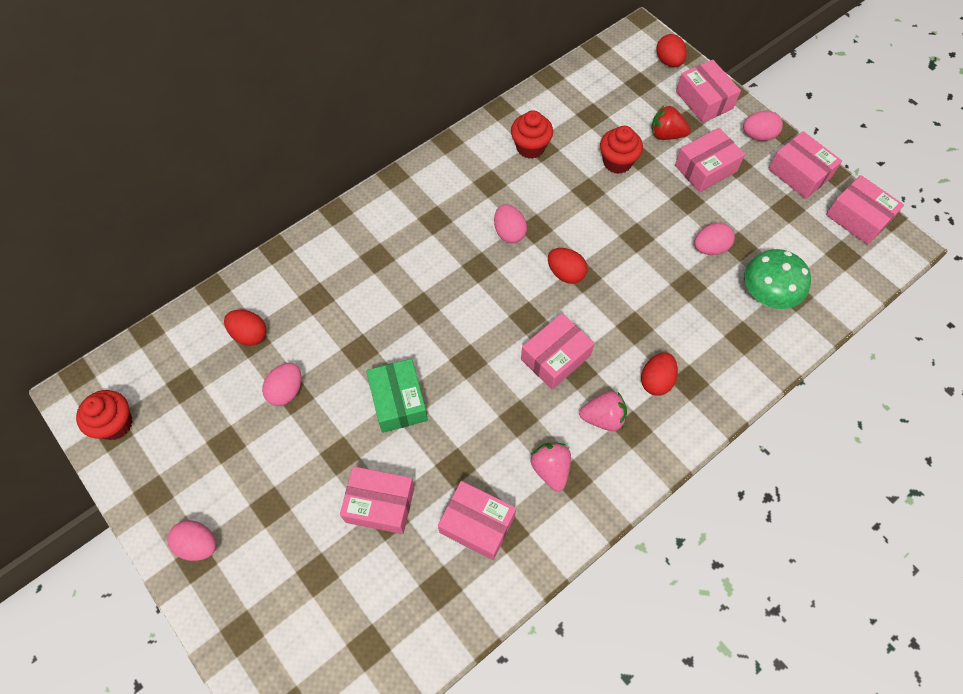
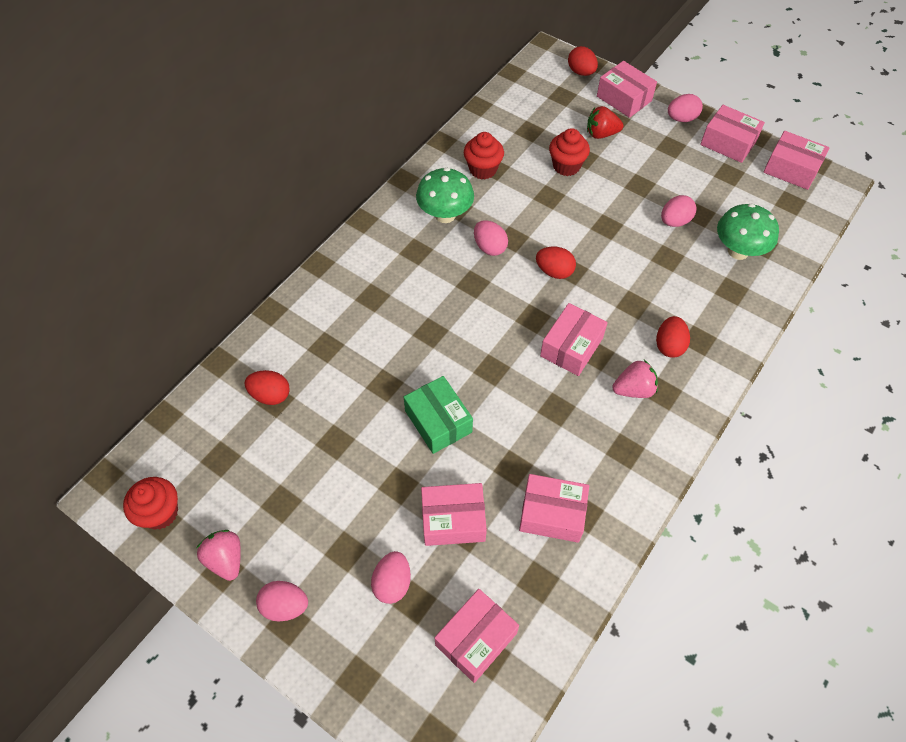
camera: 15 degrees left, 5 degrees down
(286, 391) = (325, 438): pink egg -> pink egg (392, 583)
(476, 188) = (445, 215): none -> green mushroom
(550, 469) = (602, 447): pink strawberry -> pink strawberry (226, 559)
(705, 168) = (646, 155): pink box -> pink box (476, 639)

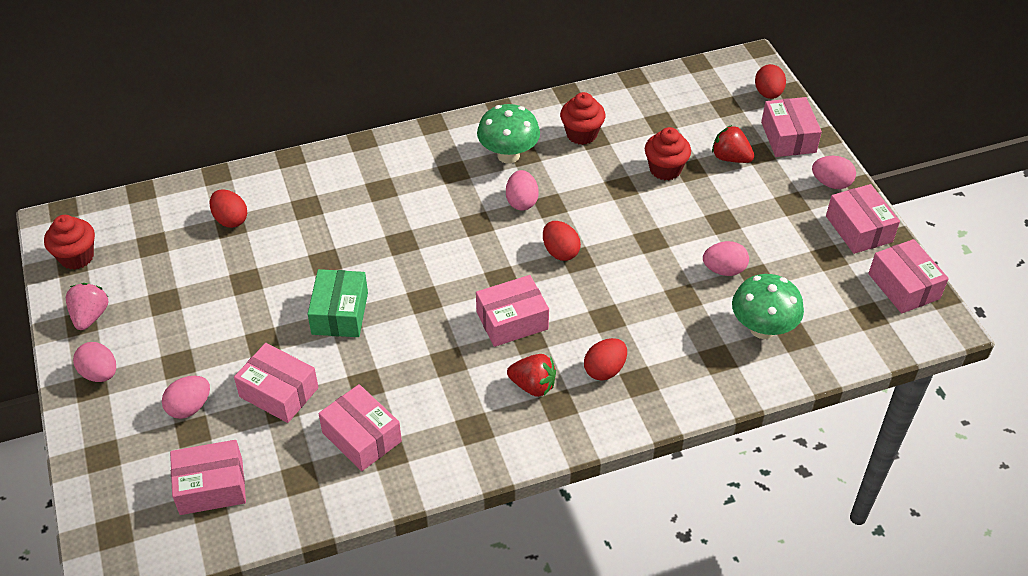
camera: 35 degrees right, 10 degrees down
(633, 389) = (533, 386): pink strawberry -> red strawberry

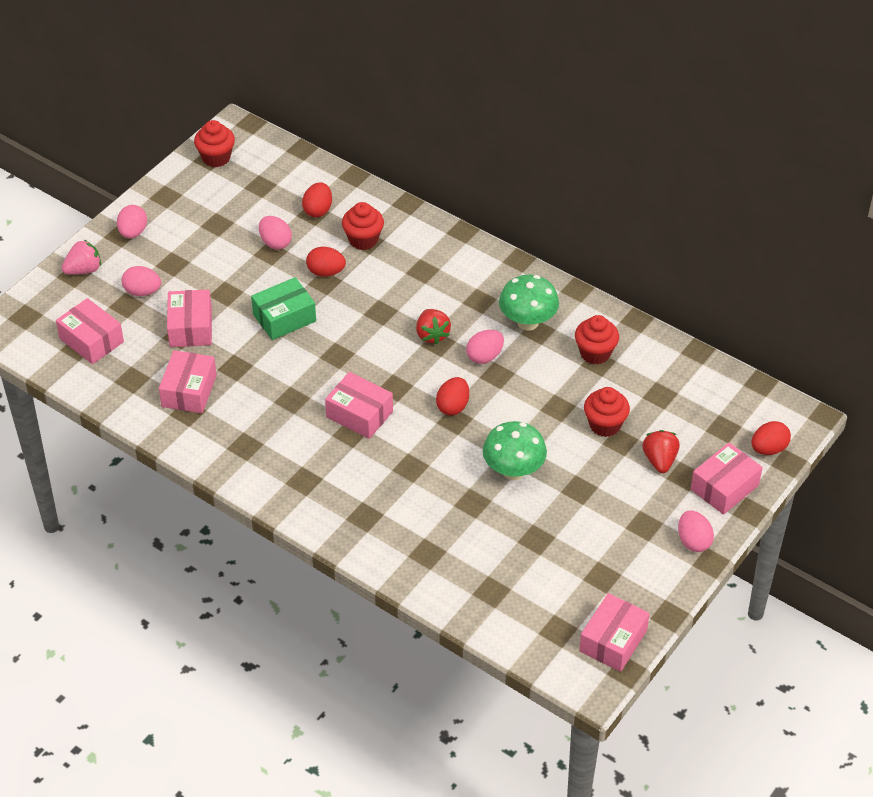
camera: 55 degrees right, 0 degrees up
(90, 316) = (174, 197): pink strawberry -> pink strawberry (84, 270)
(302, 208) = (363, 240): none -> red cupcake
(533, 386) = (309, 458): red strawberry -> red strawberry (432, 335)
(604, 370) = (358, 491): red egg -> red egg (326, 272)
(724, 270) = (524, 515): pink egg -> pink egg (275, 242)
(762, 329) = (482, 567): green mushroom -> green mushroom (513, 471)
(859, 229) = (654, 583): pink box -> none

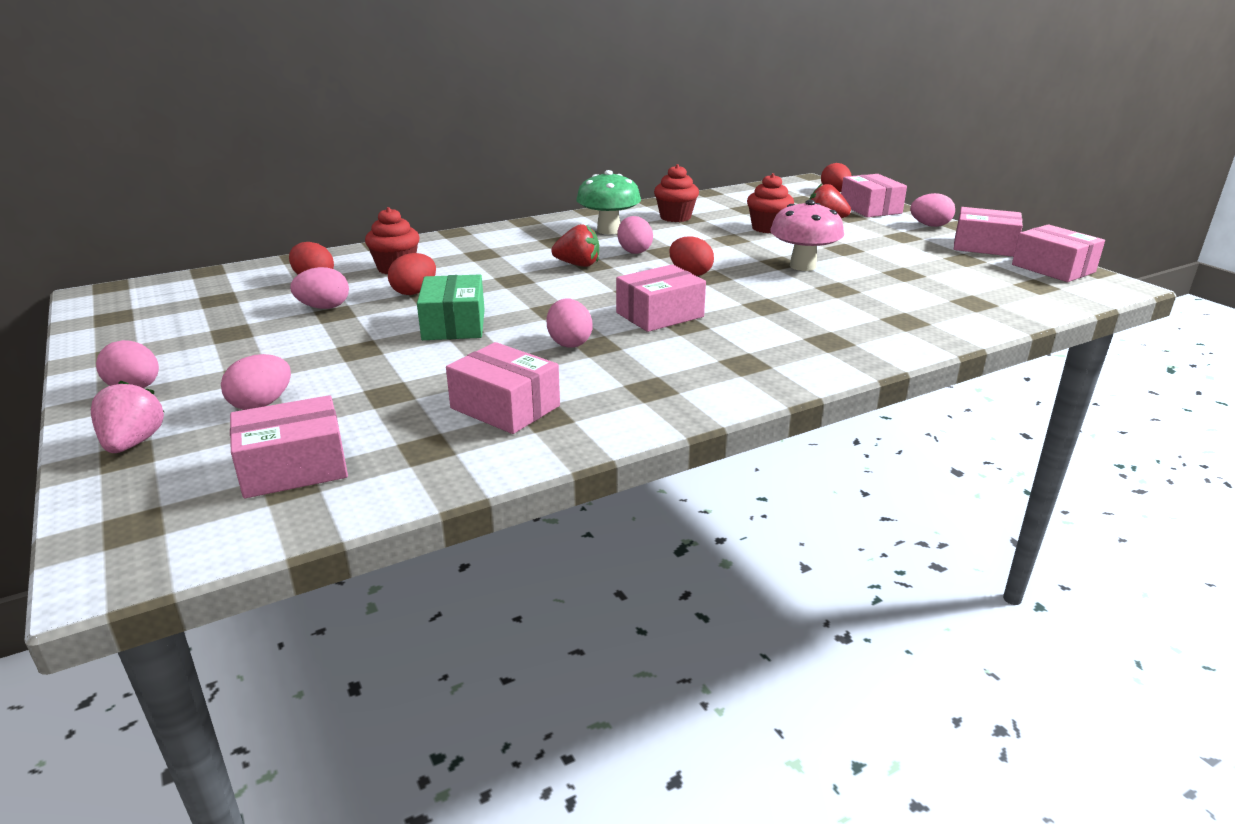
camera: 65 degrees left, 20 degrees down
(191, 327) = (385, 383): pink box -> pink box (984, 246)
(216, 158) = (121, 312): red cupcake -> none
(287, 385) = (569, 343): none -> pink egg
(513, 471) = (803, 266): green mushroom -> pink mushroom

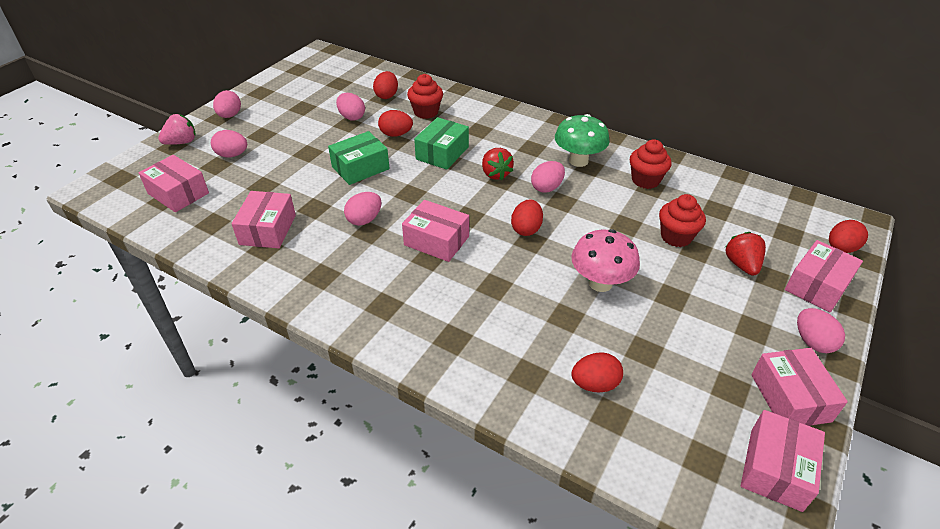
camera: 60 degrees right, 15 degrees up
(497, 278) = (442, 153): none -> green box
(933, 299) = (594, 384): none -> red egg

